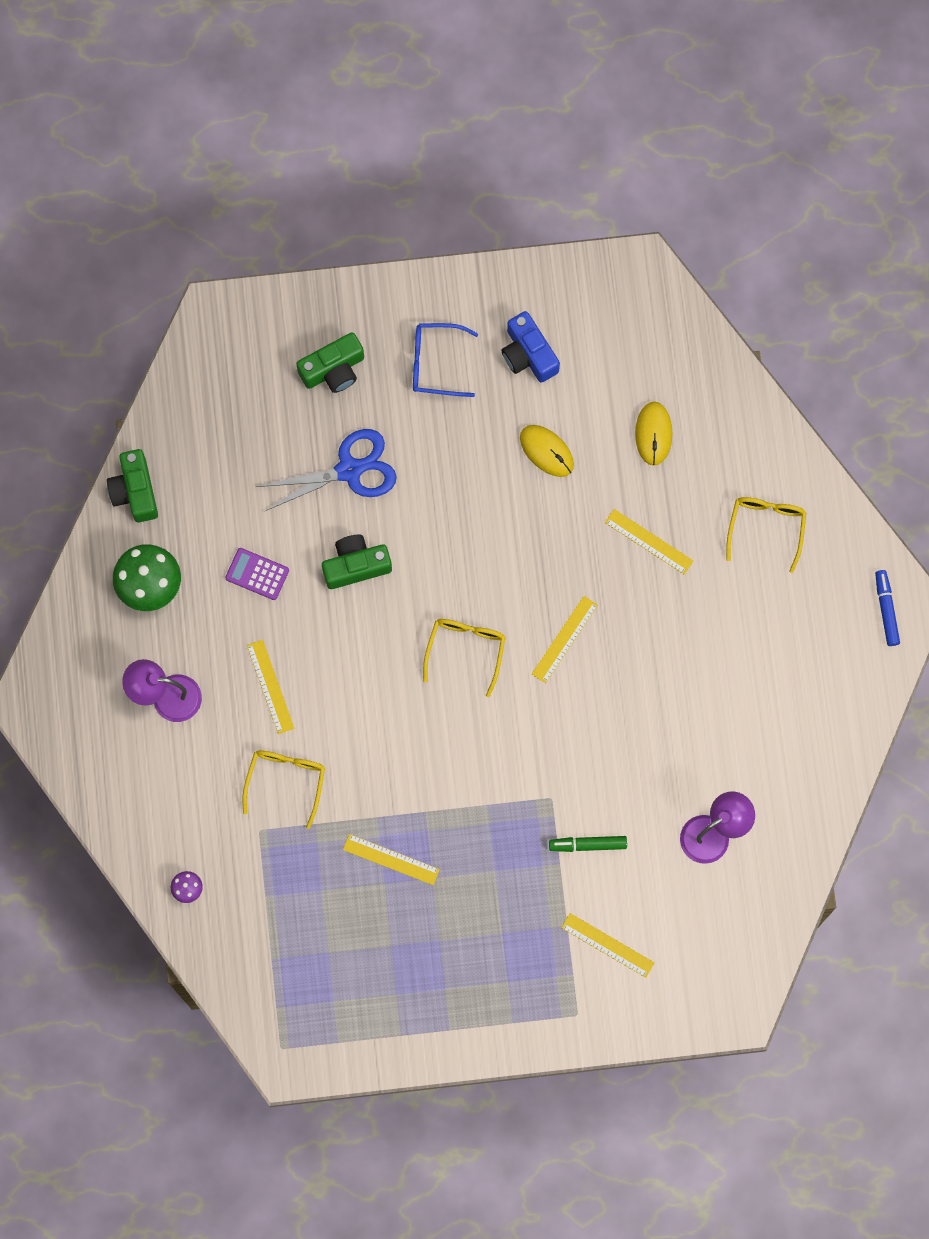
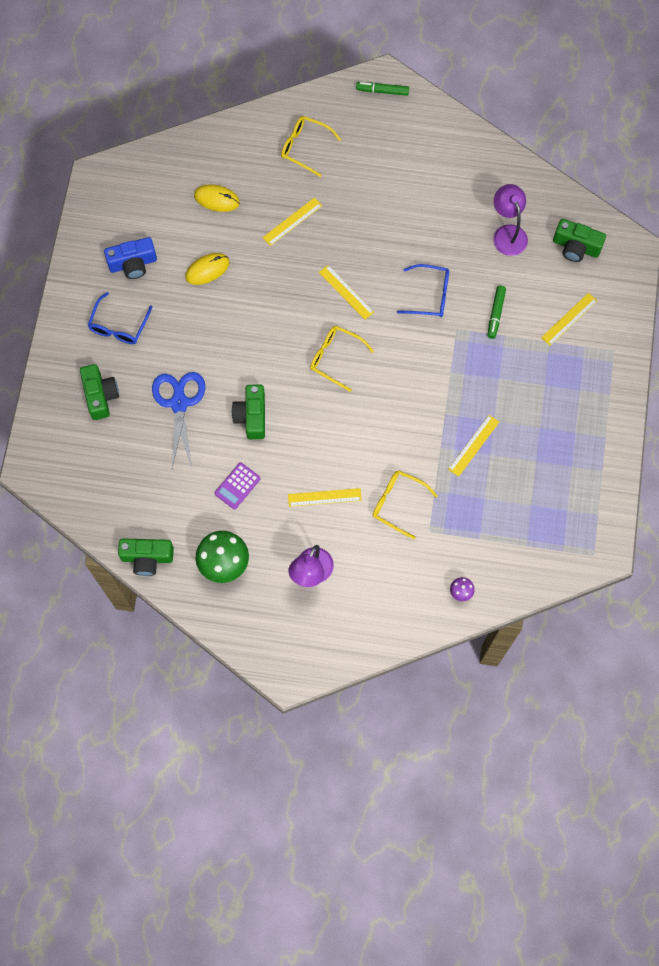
camera: 75 degrees left, 5 degrees down
(590, 751) = (430, 295): none -> blue glasses
(719, 931) = (576, 247): none -> green camera
(886, 609) = (382, 91): blue marker -> green marker

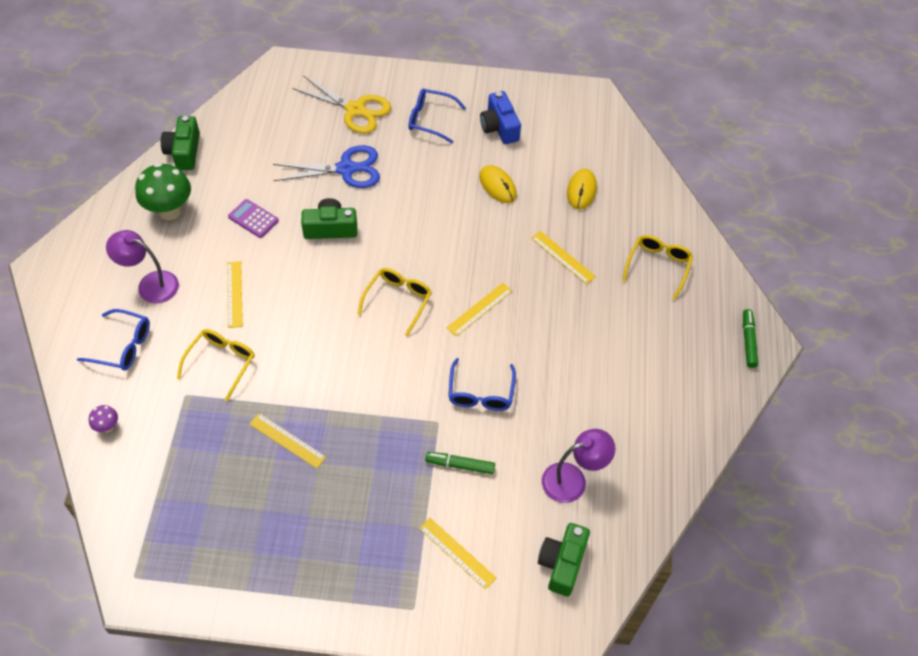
camera: 85 degrees right, 15 degrees down
(100, 395) = (355, 110): green camera -> yellow scissors
(379, 589) = (123, 346): none -> blue glasses

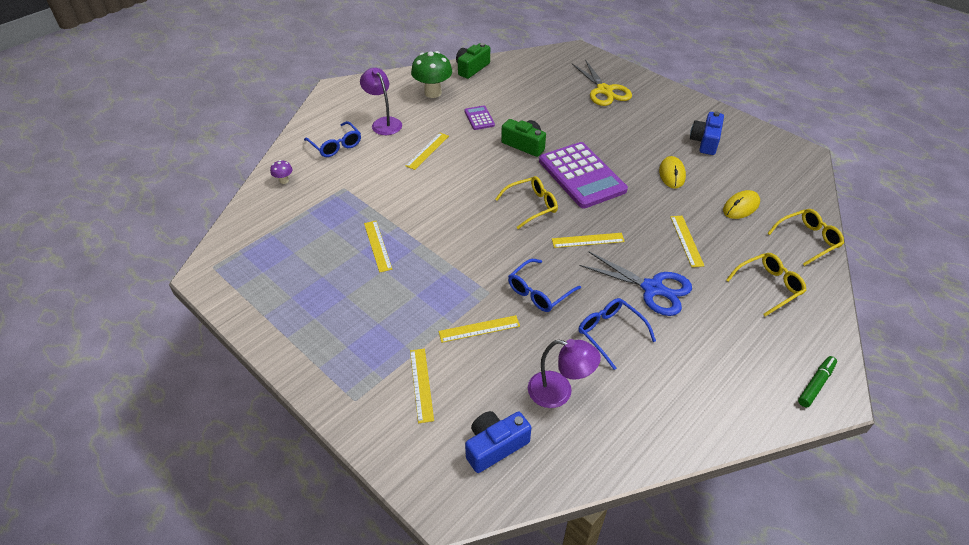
camera: 40 degrees right, 10 degrees down
(221, 363) = (382, 182): yellow glasses -> yellow glasses (807, 240)
(346, 169) = (567, 118): blue scissors -> blue scissors (652, 288)
(417, 235) = (581, 175): none -> purple calculator
(430, 119) = (654, 116): blue glasses -> blue glasses (610, 333)
(460, 465) = (479, 329): green marker -> yellow ruler
(562, 563) = (495, 446): green camera -> blue camera

